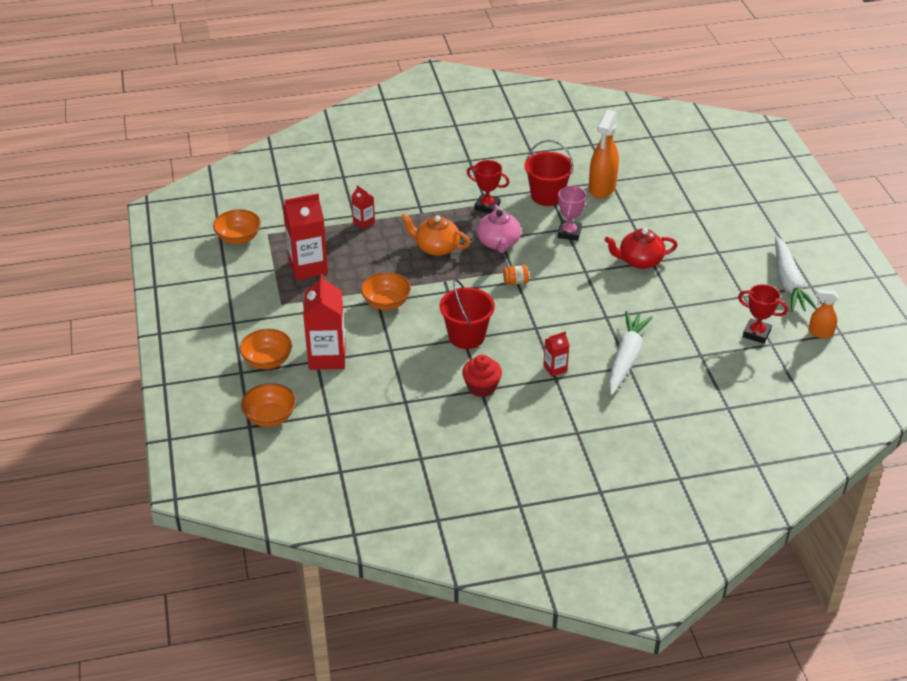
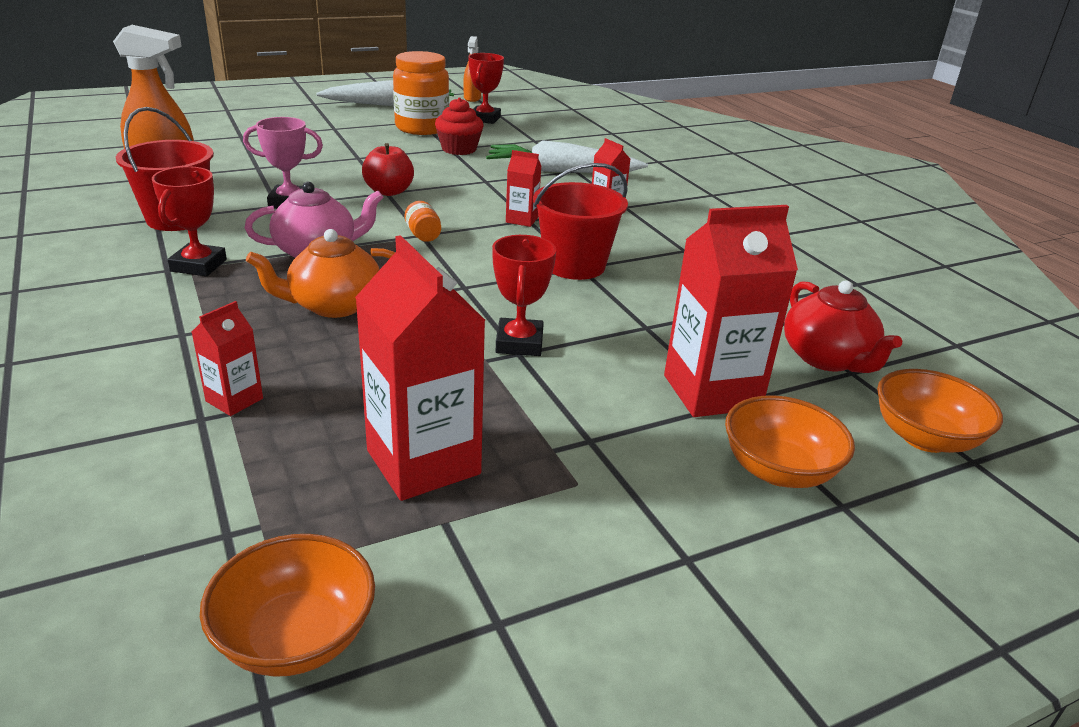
camera: 105 degrees left, 10 degrees down
(386, 303) = (519, 343): orange bowl -> red trophy
(436, 247) = (333, 305): orange teapot -> orange teapot turned 60 degrees clockwise
(481, 387) = (679, 250): red cupcake -> red cupcake (459, 149)
(535, 325) = (522, 220): none -> red carton
(586, 272) = (389, 191): none -> red apple
(639, 261) = (357, 163): red teapot -> red teapot (827, 359)
(725, 296) = (422, 128): none -> orange jar

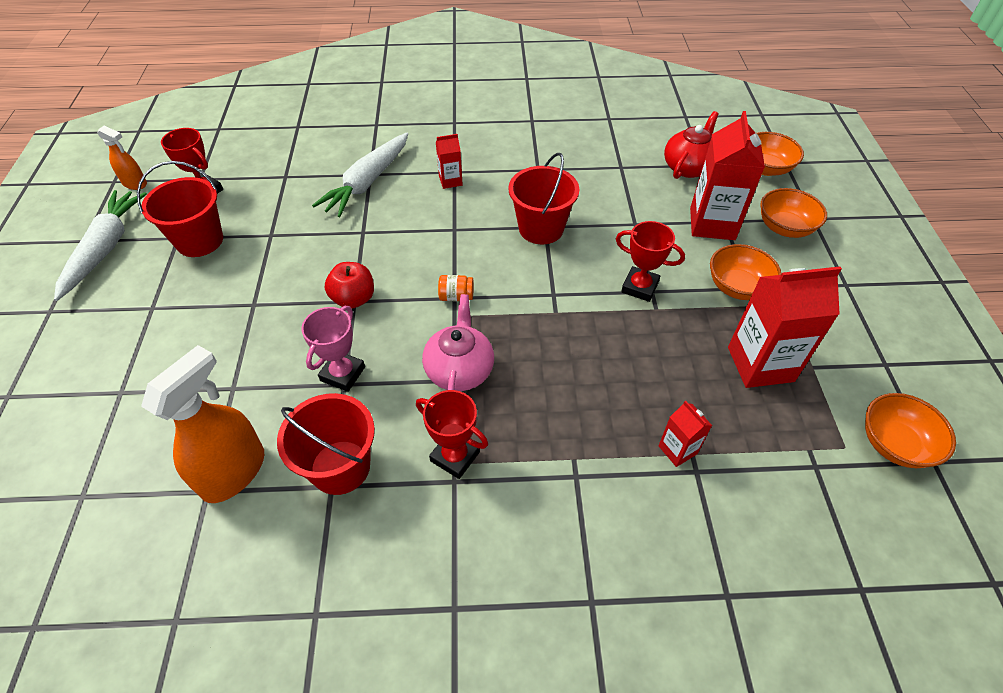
camera: 65 degrees left, 20 degrees up
(333, 305) = (559, 374): orange teapot -> none
(422, 128) = (199, 241): orange jar -> red bucket
(459, 149) = (276, 229): red cupcake -> none
(522, 220) = (452, 233): red carton -> none
(582, 427) = (737, 287): none -> orange bowl
(827, 359) = (688, 167): red teapot -> red teapot turned 60 degrees counterclockwise

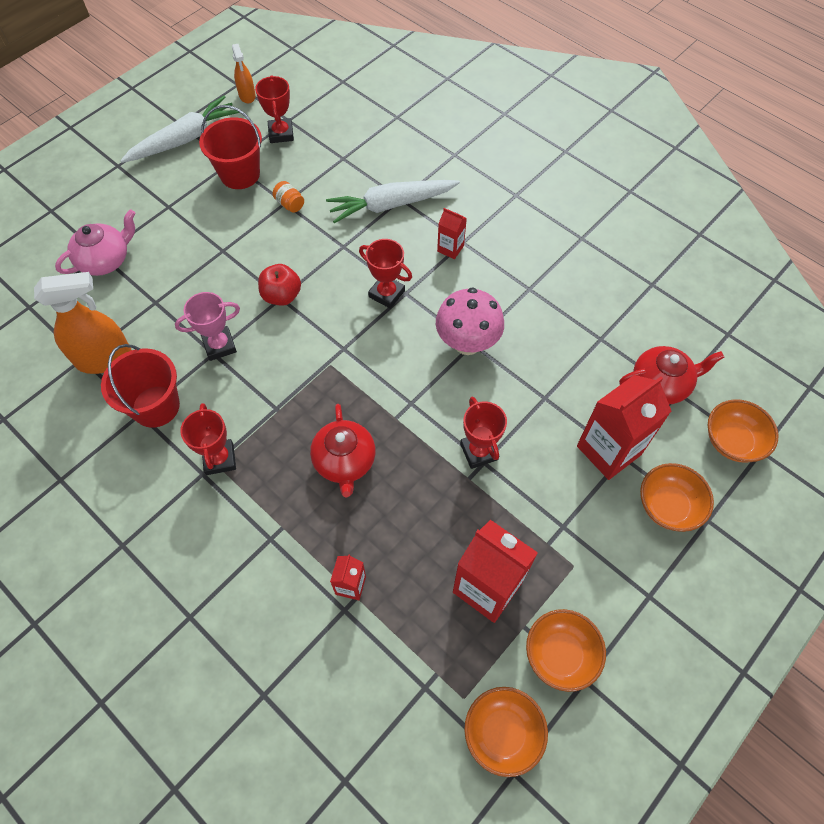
camera: 45 degrees right, 10 degrees up
(440, 239) = (386, 294): none -> red trophy
(456, 296) = (345, 349): orange jar -> orange jar (290, 204)
(459, 369) = (287, 404): pink teapot -> pink teapot (106, 260)
(541, 228) = (467, 343): red bucket -> pink mushroom
(559, 371) = (345, 462): none -> red teapot
(737, 287) = (554, 517): orange bowl -> orange bowl (560, 654)

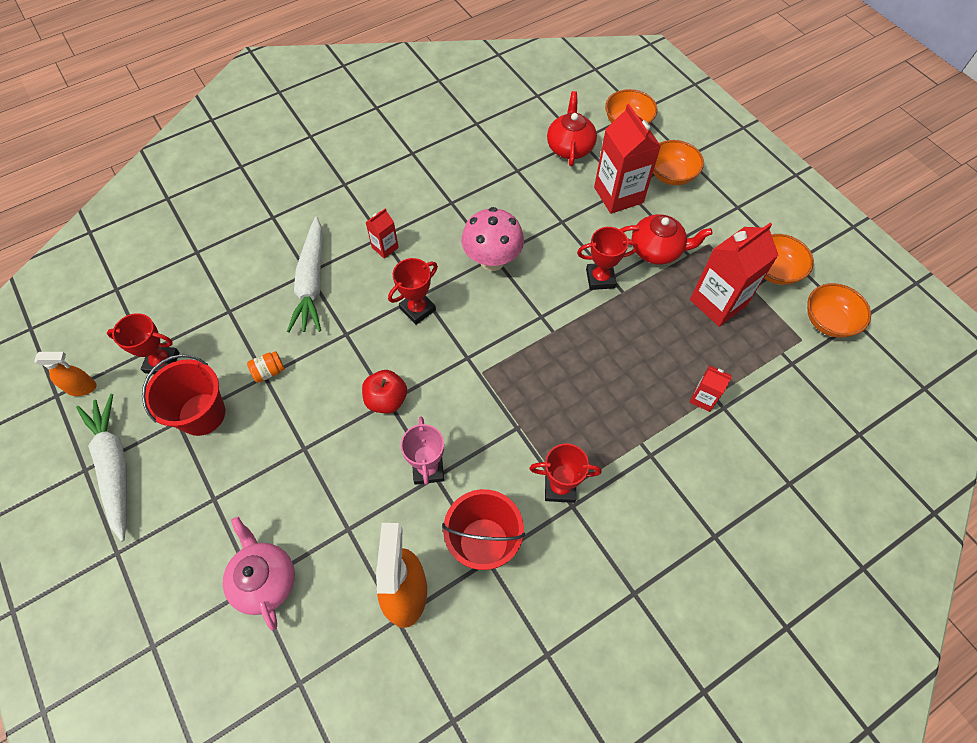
camera: 75 degrees left, 0 degrees up
(345, 462) = (587, 380): red teapot -> red teapot (657, 250)

